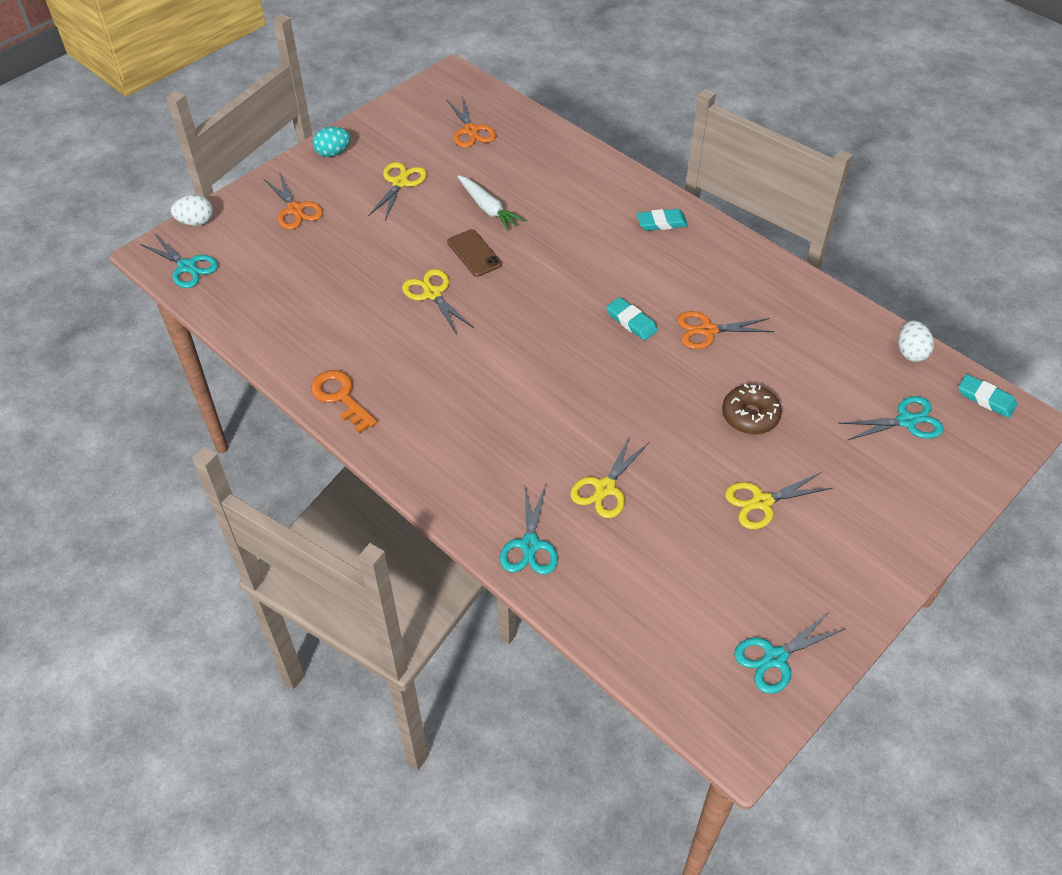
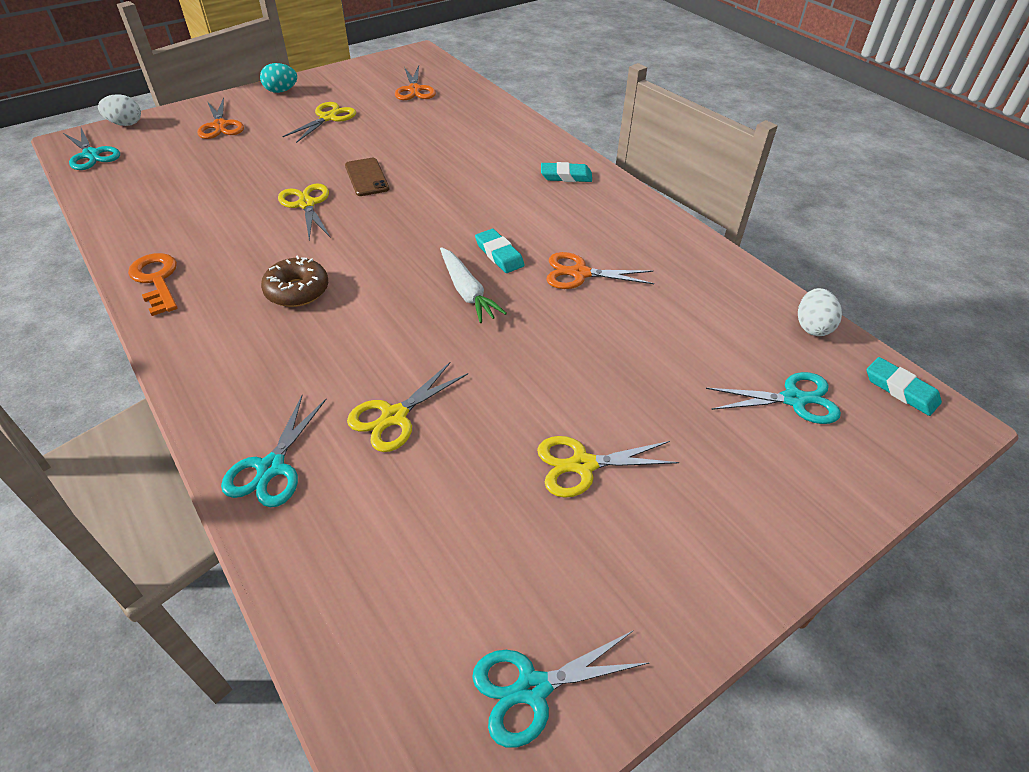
camera: 10 degrees right, 5 degrees down
(488, 208) = (399, 145): white carrot -> white carrot (467, 292)
(750, 416) = (599, 364): brown donut -> brown donut (297, 291)

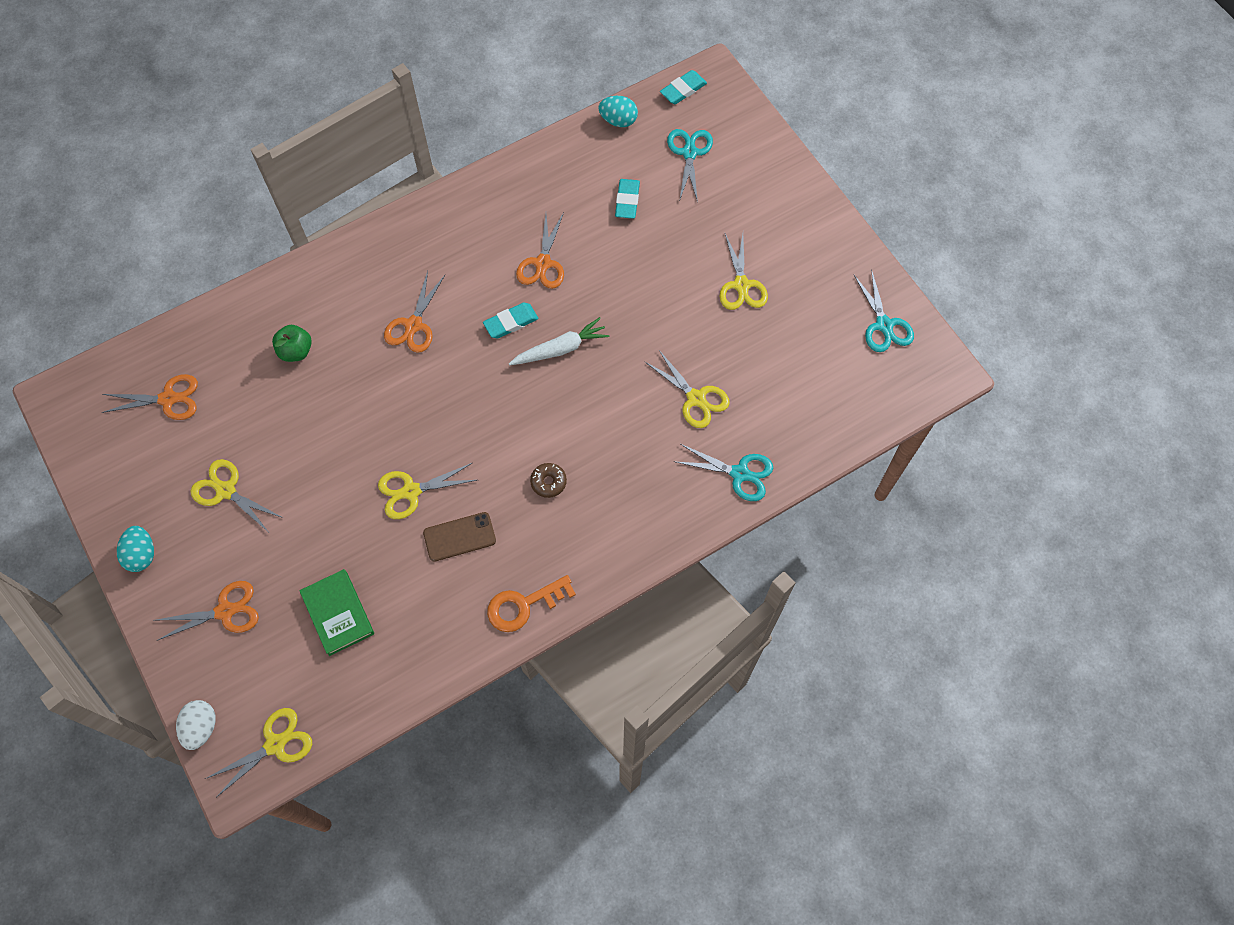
camera: 85 degrees left, 20 degrees up
(91, 155) = (275, 744): turquoise scissors -> yellow scissors
(196, 175) = (338, 613): none -> green book
(297, 291) = (548, 482): brown donut -> brown donut, size x0.64
(367, 177) = (367, 439): brown phone -> brown phone (459, 537)
(459, 137) = (296, 351): none -> green apple
(490, 194) = (413, 325): none -> orange scissors
(566, 176) = (388, 257): turquoise eraser -> turquoise eraser (627, 201)
(812, 326) = (618, 120): white egg -> turquoise egg

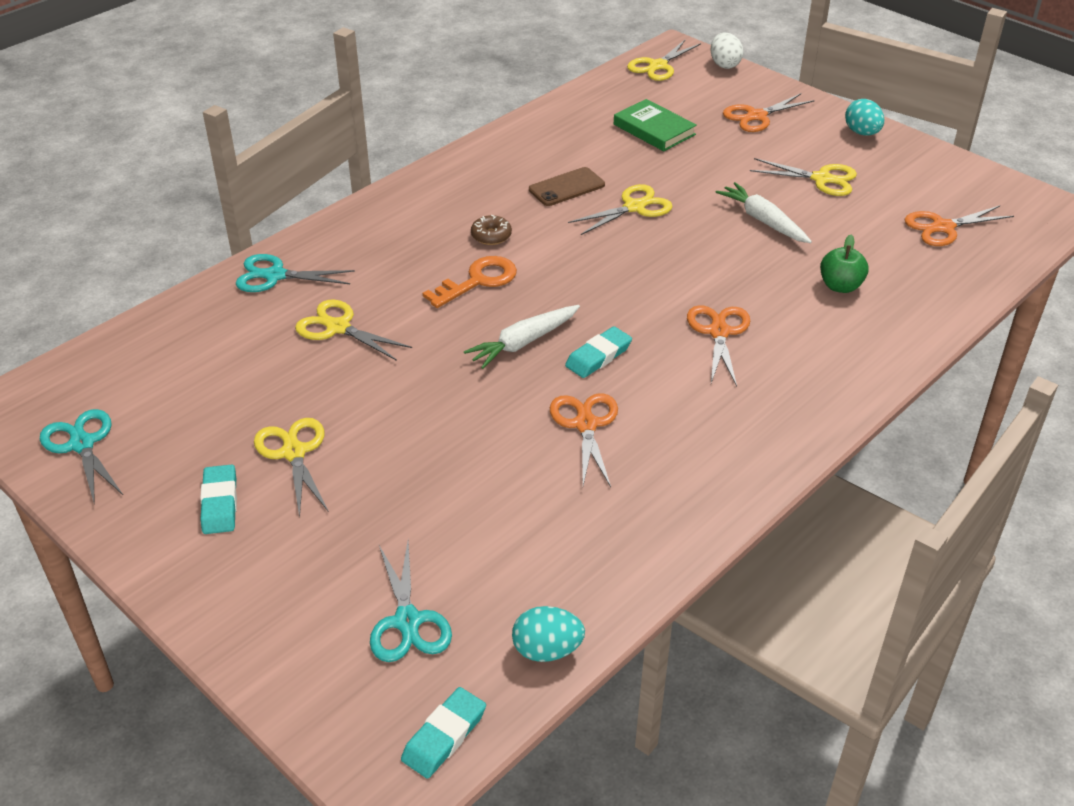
camera: 165 degrees right, 25 degrees down
(310, 445) = (763, 221): none -> white carrot
(524, 605) = (481, 159): orange key -> orange key (478, 281)
(627, 201) = (491, 527): turquoise eraser -> turquoise eraser (220, 503)

